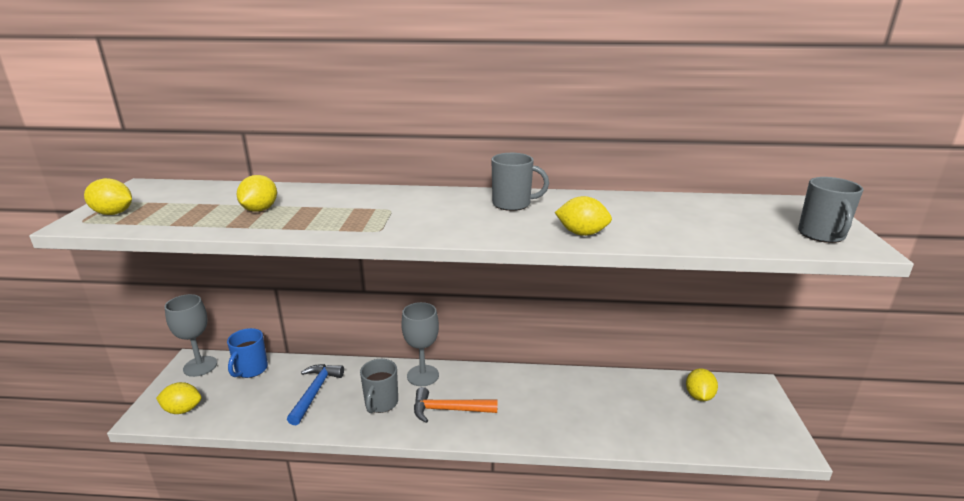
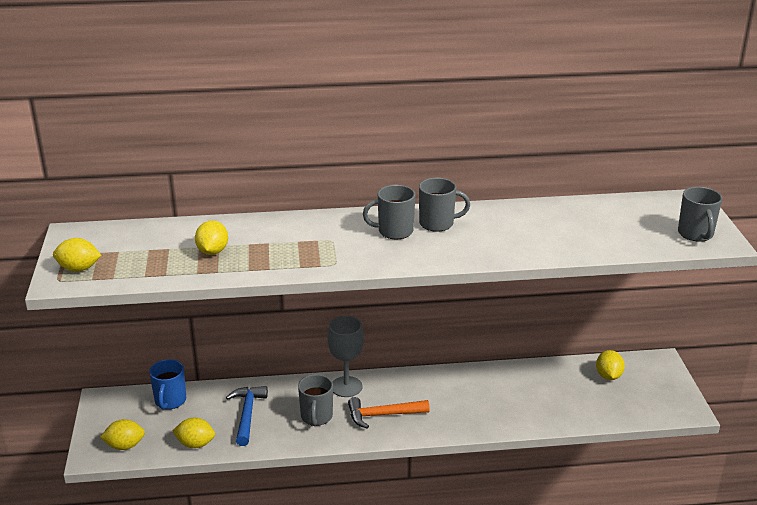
camera: 10 degrees left, 5 degrees up
(200, 366) = (115, 404): grey goblet -> none
(462, 207) = (394, 231): none -> grey mug
(582, 233) = (506, 251): yellow lemon -> yellow lemon (195, 444)

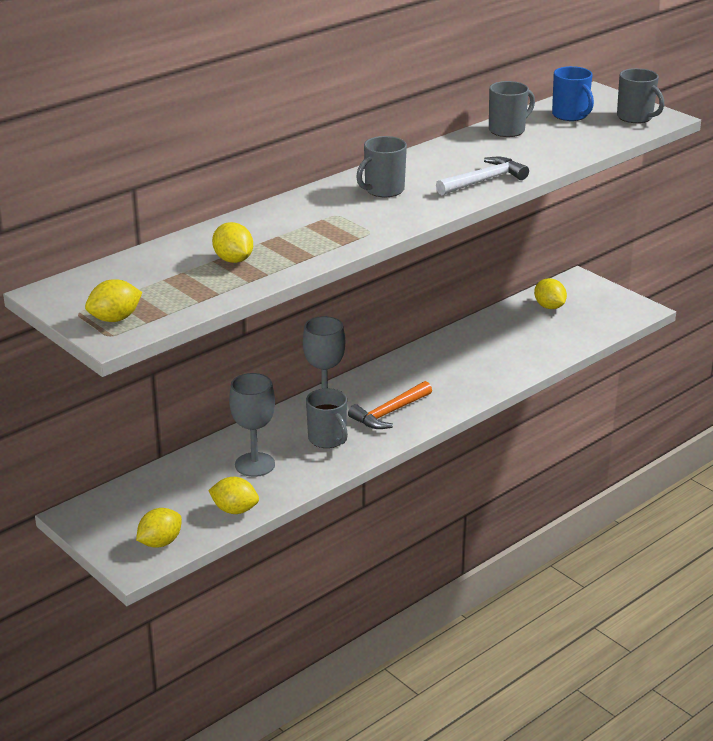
camera: 35 degrees left, 0 degrees up
(170, 401) = (156, 486): blue mug -> blue mug (570, 115)
(195, 444) = (234, 510): yellow lemon -> yellow lemon turned 45 degrees clockwise
(247, 414) = (255, 464): blue hammer -> grey goblet
(437, 223) = (413, 172): grey mug -> grey mug (507, 130)
(482, 250) = (484, 181): none -> white hammer

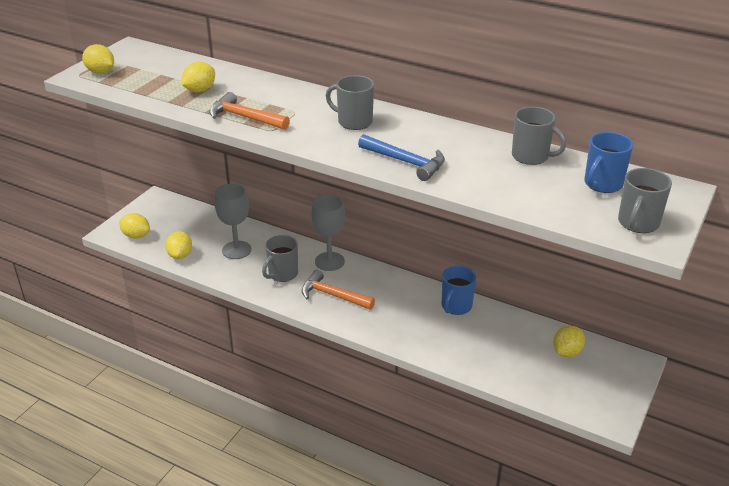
camera: 70 degrees right, 5 degrees up
(328, 242) = (244, 117): none -> orange hammer
(452, 345) = (456, 306): none -> blue mug
(484, 181) = (406, 162): white hammer -> blue hammer

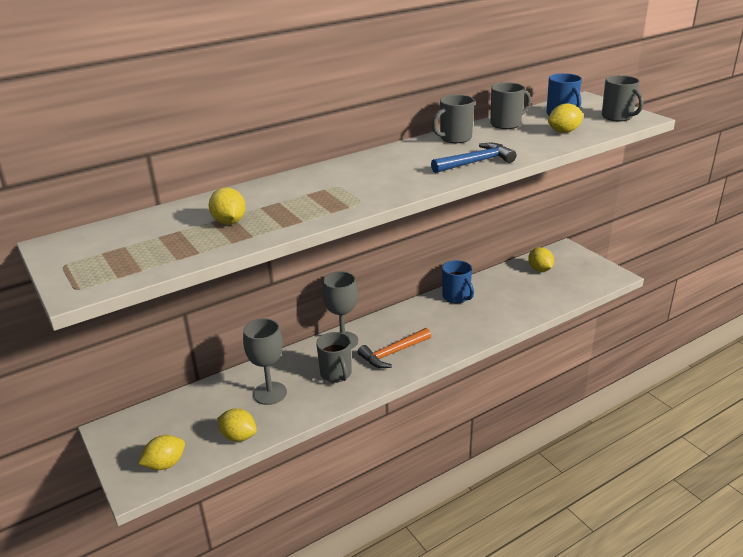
camera: 60 degrees left, 5 degrees down
(100, 72) = (92, 272): yellow lemon -> yellow lemon (564, 131)
(244, 117) = (320, 210): orange hammer -> none
(354, 122) = (386, 167): grey mug -> grey mug (455, 138)

